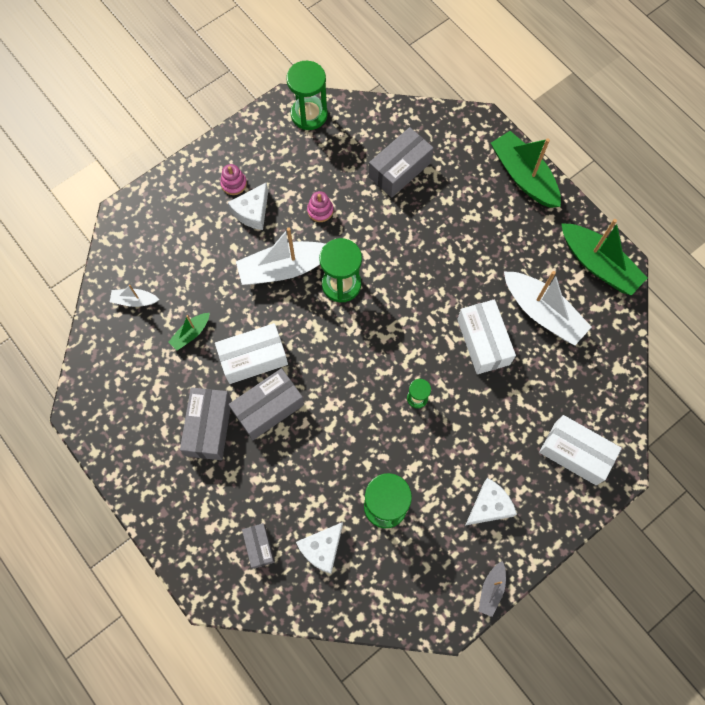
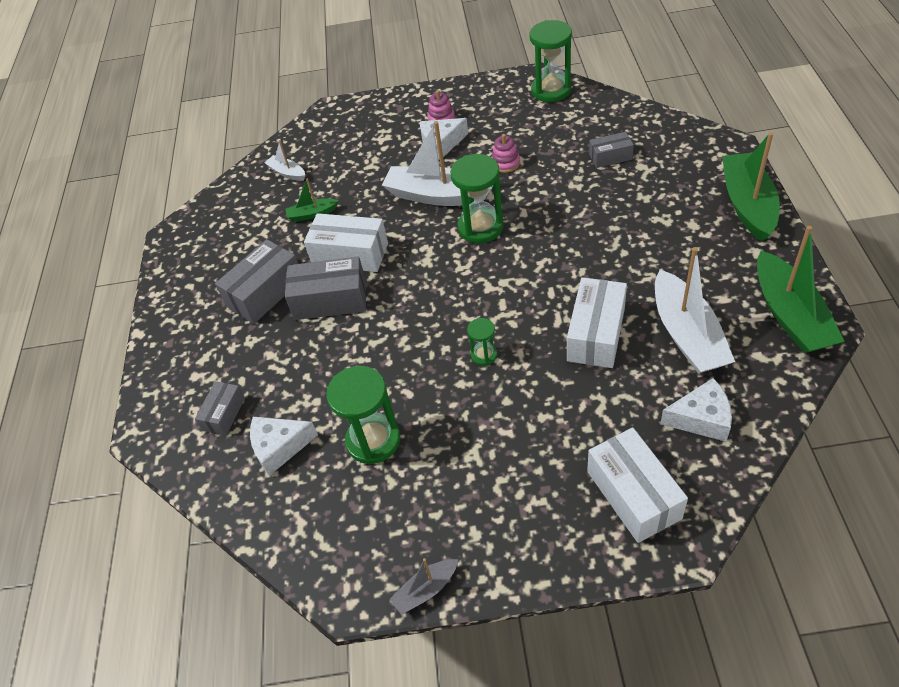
camera: 40 degrees right, 20 degrees down
(399, 170) = (610, 157): grey box -> grey box, size x0.58
(489, 506) = (487, 498): white cheese -> white cheese (701, 418)

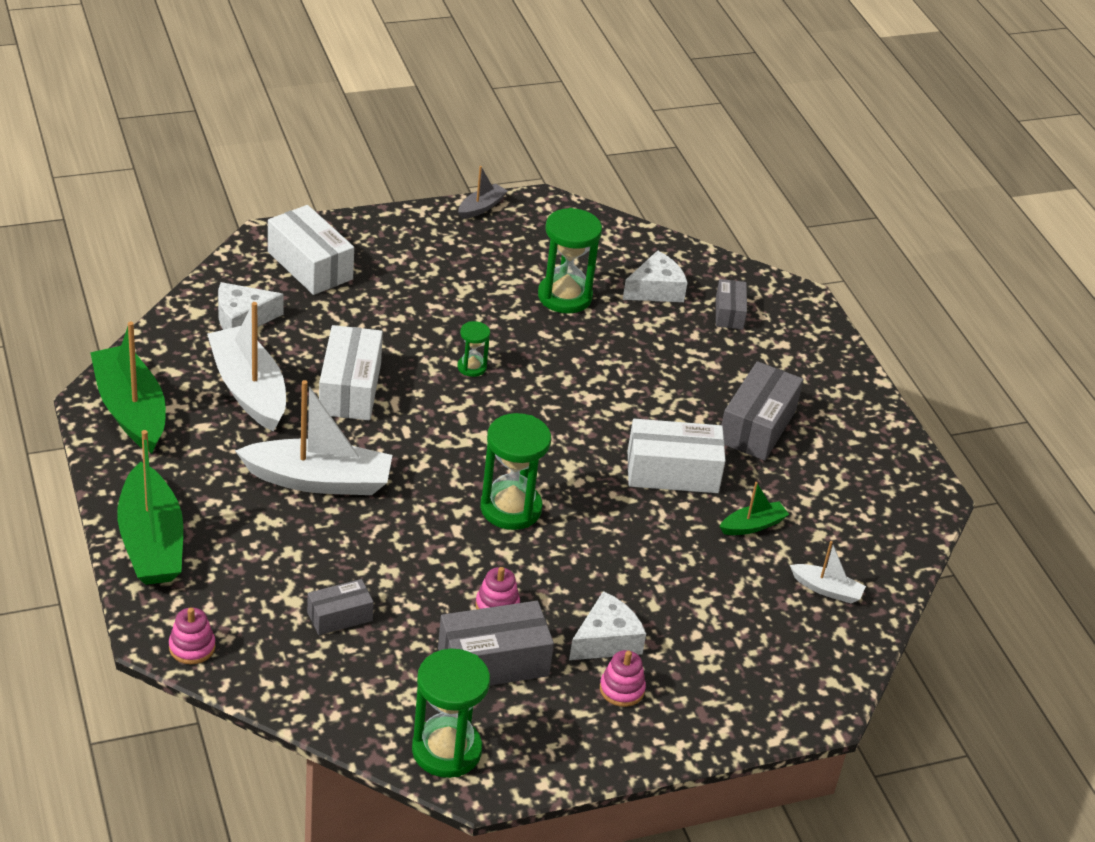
camera: 155 degrees right, 10 degrees down
(330, 300) = (671, 419): grey box -> grey box (493, 662)
(435, 196) = (587, 553): white boat -> white boat (319, 480)
(706, 139) = (192, 647): none -> pink stacking toy

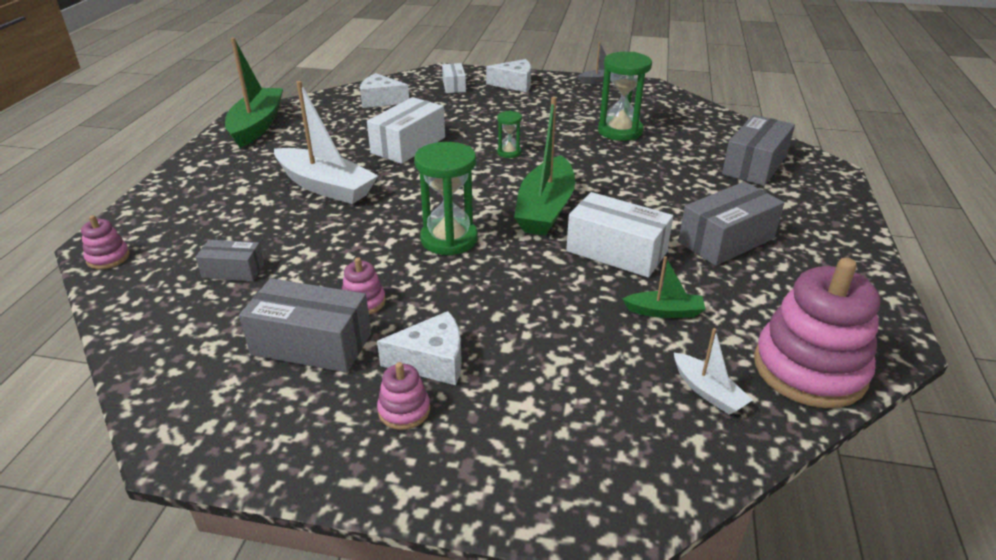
camera: 35 degrees right, 5 degrees down
(151, 542) = (173, 191): green boat -> green boat (545, 209)
(249, 389) = (341, 132): white boat -> none
(310, 265) = (454, 86): white box -> white box, size x0.58
(446, 750) = (186, 403): green hourglass -> none
(655, 289) = (699, 141): white cheese -> white cheese (514, 84)
(729, 313) = (754, 165): grey box -> grey box, size x1.73
(885, 543) = (809, 369): none -> pink stacking toy

